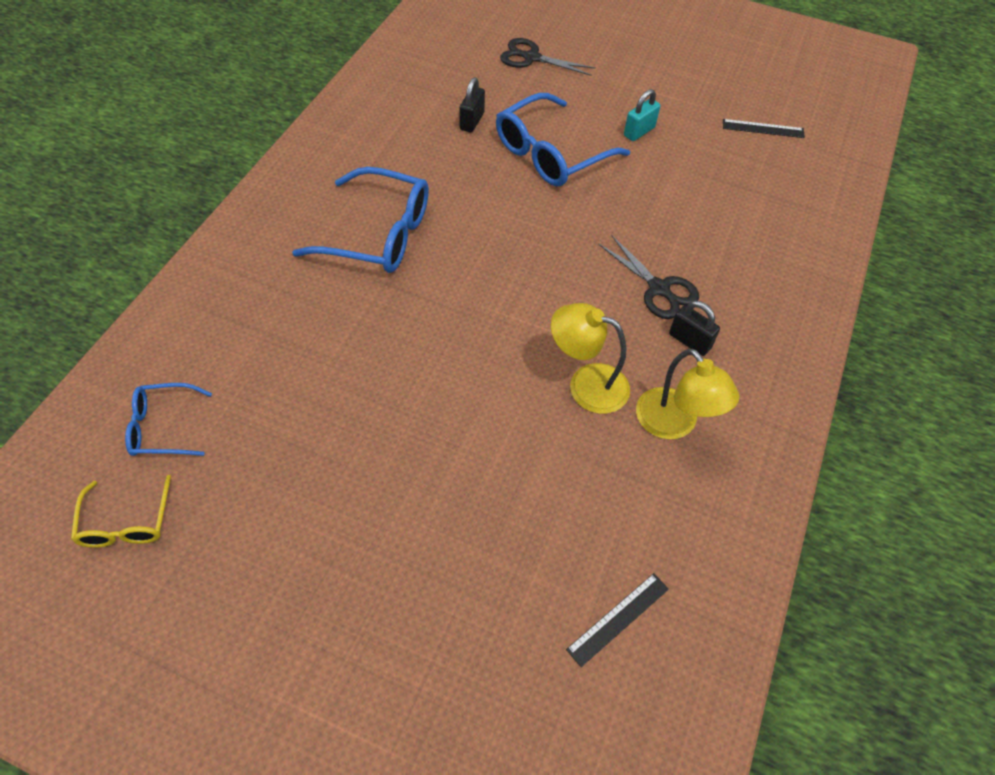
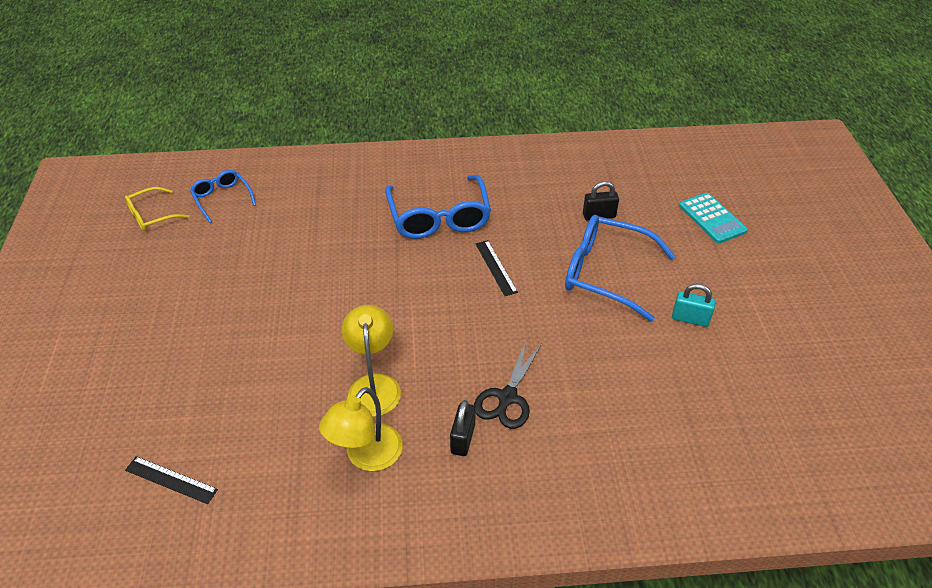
camera: 65 degrees right, 10 degrees down
(531, 58) = (712, 218): black scissors -> turquoise calculator
(763, 128) = (791, 410): black ruler -> black ruler (496, 267)

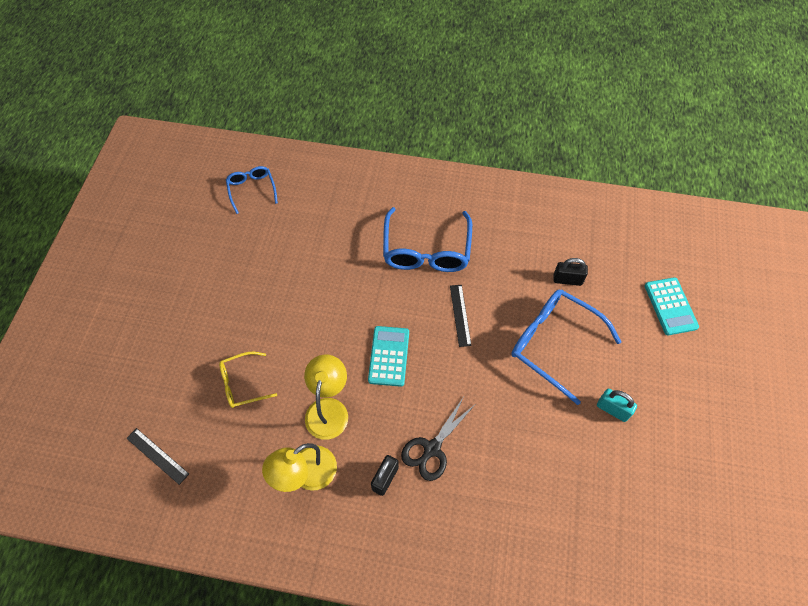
camera: 15 degrees right, 15 degrees up
(152, 216) = (192, 196): yellow glasses -> yellow glasses (242, 383)
(428, 320) = (389, 356): none -> turquoise calculator

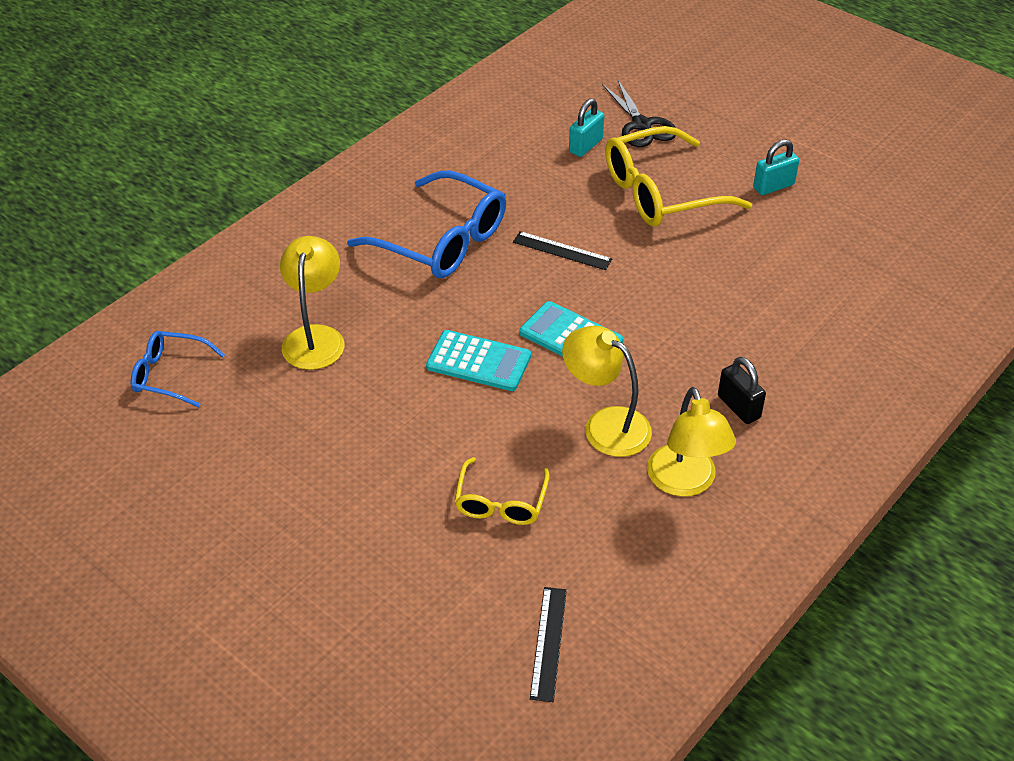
camera: 60 degrees left, 15 degrees down
(157, 456) = (548, 643): black ruler -> black ruler turned 60 degrees counterclockwise
(313, 234) = (315, 337): none -> yellow lamp
(432, 448) = (726, 349): black scissors -> black scissors (641, 125)
(554, 344) = (661, 193): blue glasses -> yellow glasses
(567, 280) = (585, 146): black padlock -> turquoise padlock
(670, 306) = (680, 90): turquoise calculator -> turquoise calculator (478, 361)

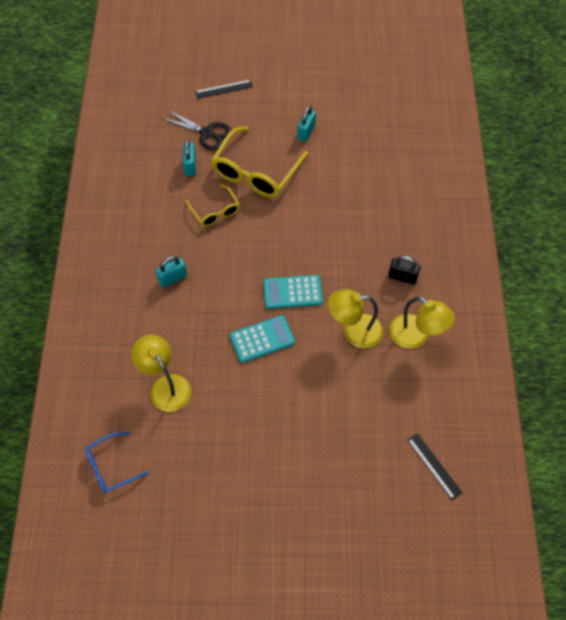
camera: 40 degrees left, 15 degrees up
(442, 241) = (173, 278): blue glasses -> turquoise padlock
(501, 502) = (347, 410): yellow glasses -> yellow glasses (215, 211)
(562, 251) = (240, 242): black ruler -> black ruler (224, 89)

